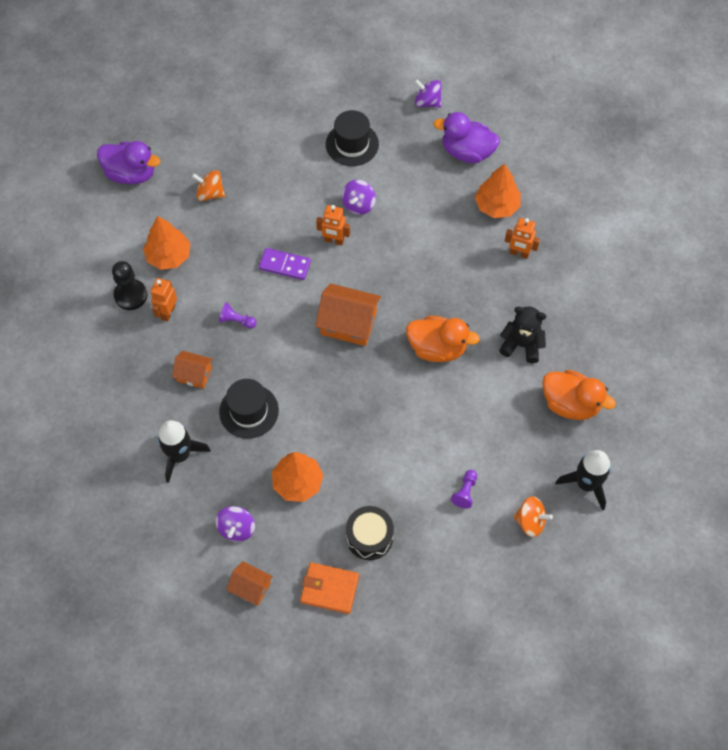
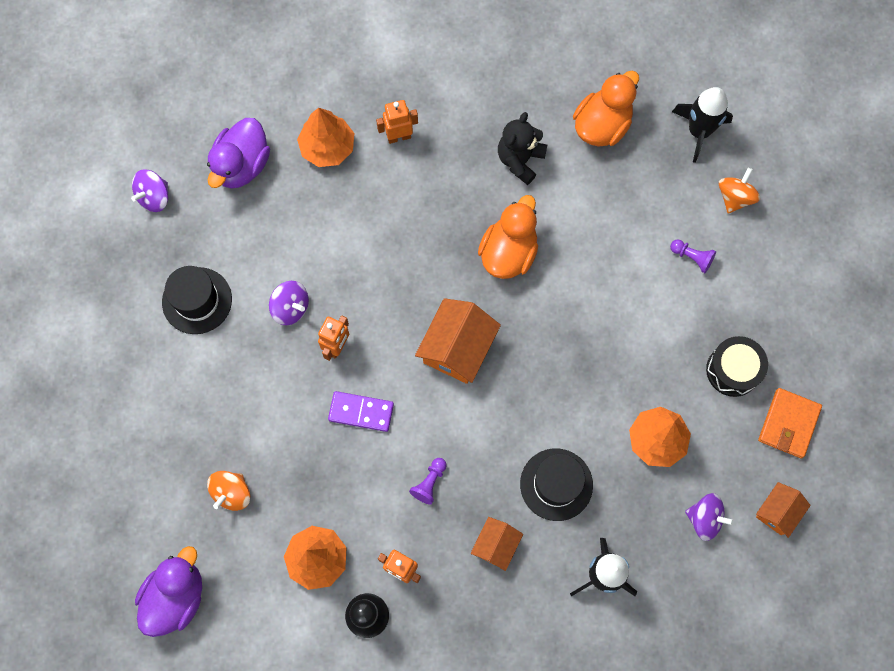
camera: 80 degrees left, 10 degrees up
(285, 265) = (361, 412): purple domino -> purple domino turned 75 degrees clockwise
(519, 253) = (399, 137): orange robot -> orange robot turned 135 degrees counterclockwise

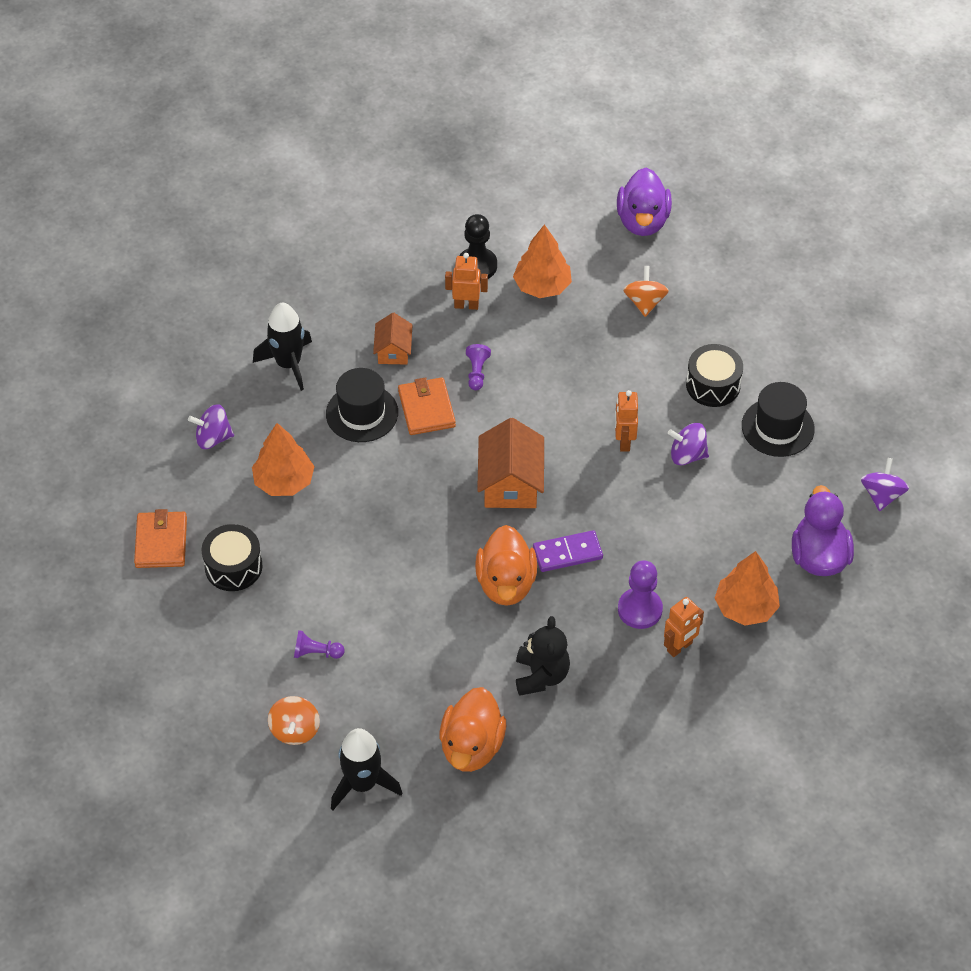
camera: 155 degrees right, 20 degrees down
(225, 370) = (713, 385): none -> black drum
(361, 412) = (570, 400): purple domino -> purple domino (567, 553)
(412, 182) = (640, 609): none -> purple pawn
(495, 462) = (426, 409): none -> orange wallet
(778, 512) = (146, 468): orange house -> none

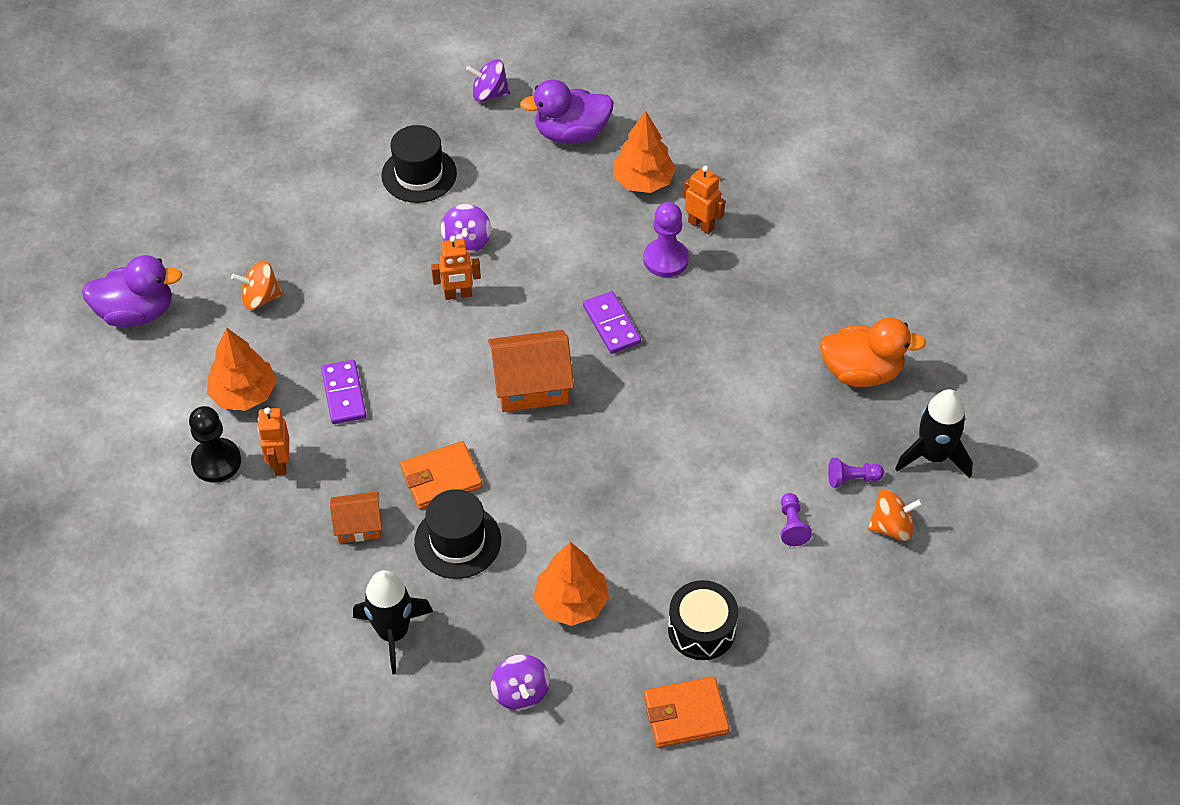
camera: 100 degrees left, 0 degrees up
(477, 372) = (381, 438): purple pawn -> purple pawn (852, 479)
(506, 583) = (661, 371): orange duck -> none
(528, 351) = (344, 394): none -> purple domino
(541, 675) = (764, 327): black teddy bear -> none
(713, 385) = (370, 229): black drum -> none

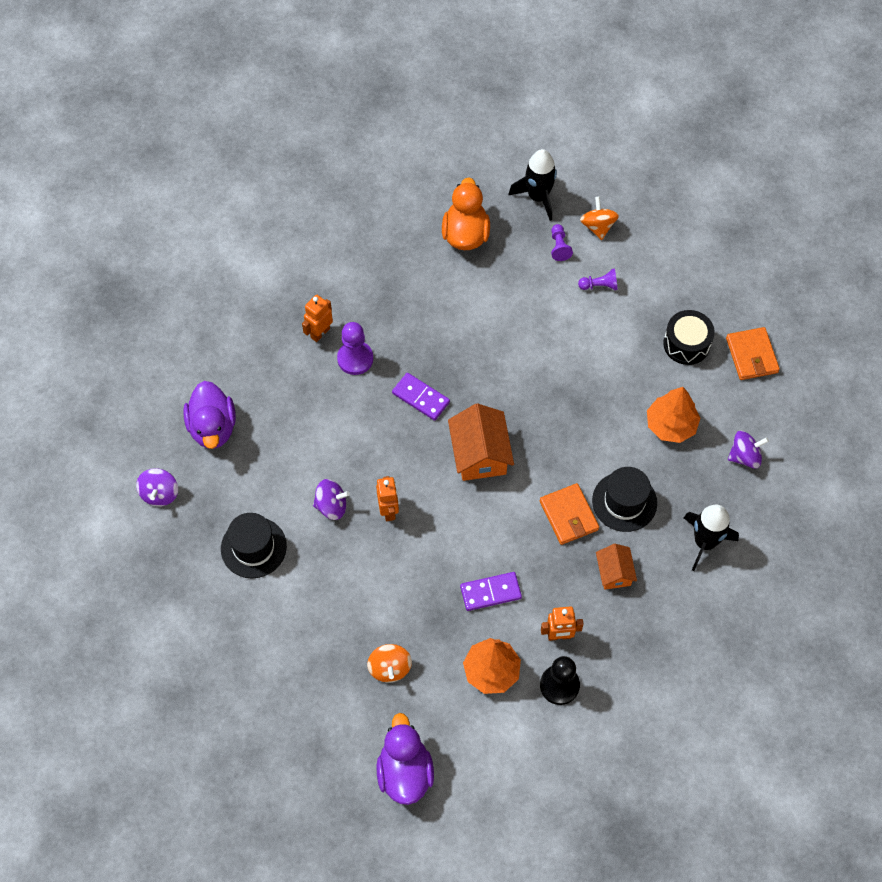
camera: 90 degrees left, 10 degrees up
(611, 325) = (420, 398): purple domino -> purple domino turned 60 degrees clockwise
(643, 181) = (270, 373): orange tree -> none

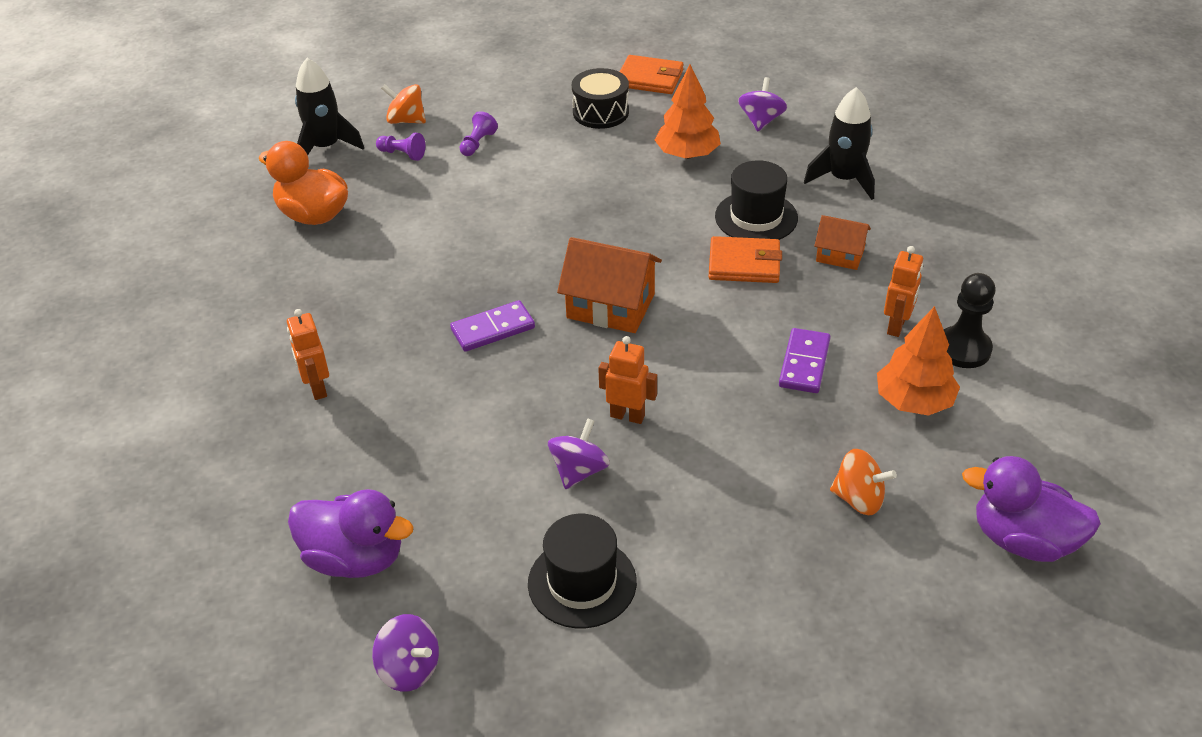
camera: 60 degrees left, 20 degrees down
(355, 359) = (385, 368): purple pawn -> none

